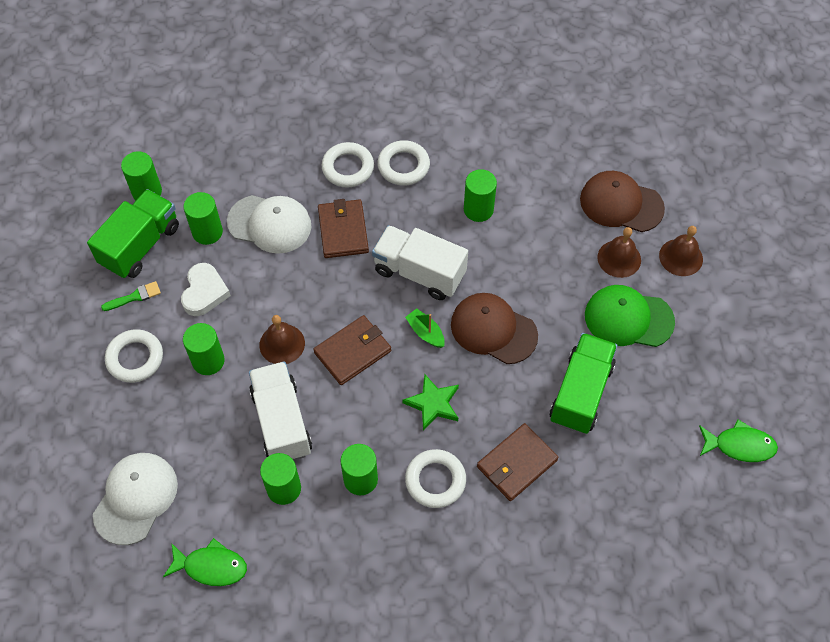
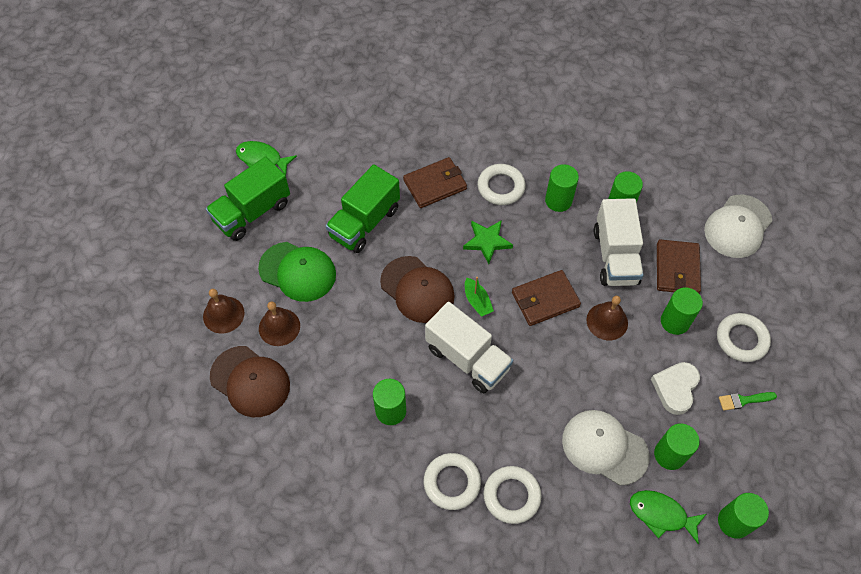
camera: 165 degrees left, 0 degrees up
(140, 245) = (739, 456): green truck -> green truck (252, 212)
(211, 566) = (679, 169): green fish -> green fish (661, 514)
(343, 230) = (531, 421): brown wallet -> brown wallet (677, 269)

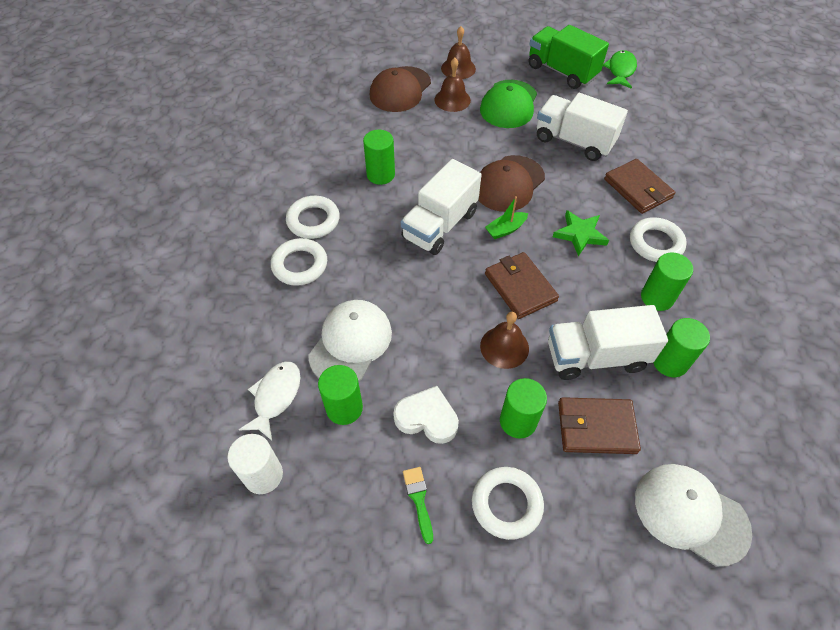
camera: 85 degrees right, 5 degrees down
(364, 222) = (574, 141): green truck -> white truck
(661, 514) = (276, 397): green fish -> white fish
(734, 522) = (263, 475): green cylinder -> white cylinder

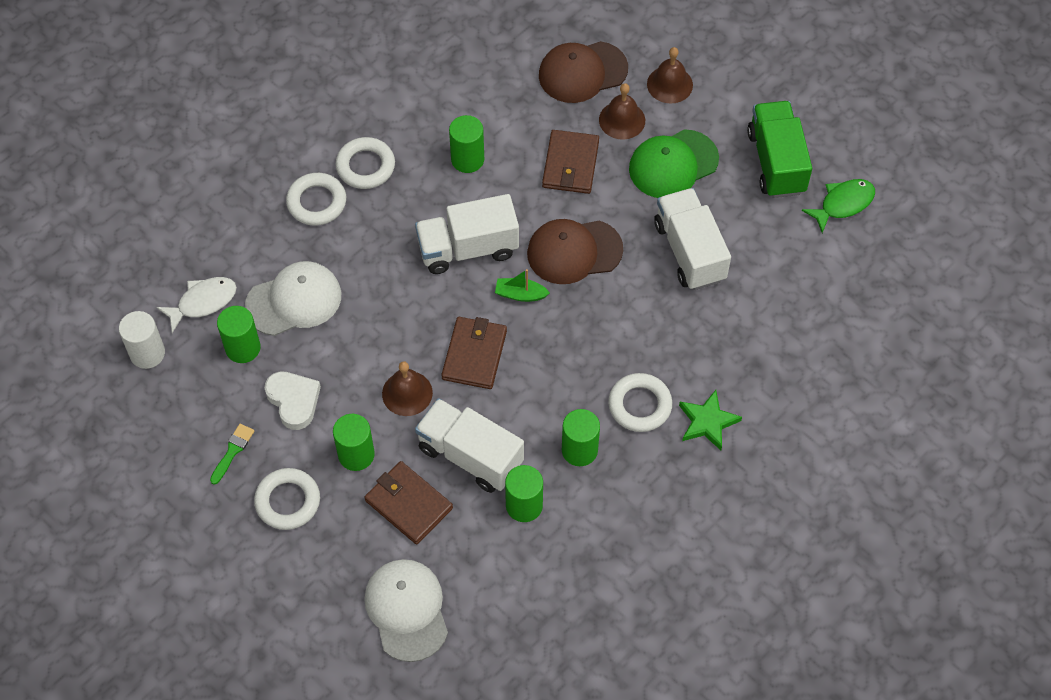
camera: 40 degrees right, 5 degrees up
(580, 234) = (581, 347): green star -> green star (707, 422)
(638, 189) = (690, 344): brown wallet -> brown wallet (570, 164)

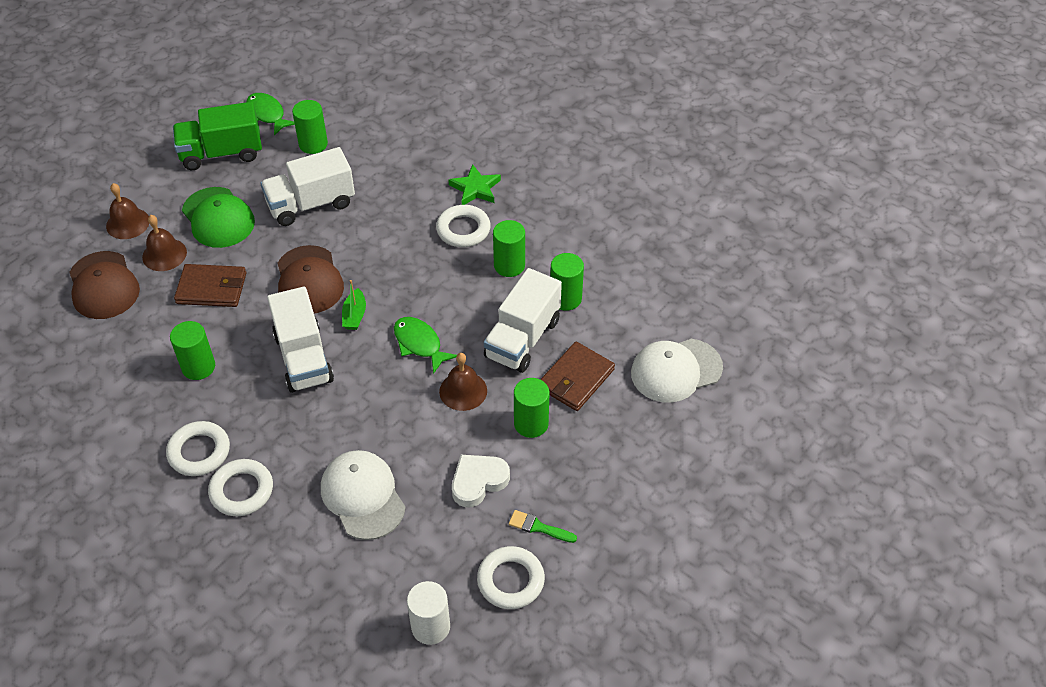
camera: 95 degrees left, 10 degrees down
(203, 302) = (365, 581): white fish -> none
(243, 348) = (420, 535): green cylinder -> green cylinder (313, 144)
(288, 501) = (586, 473): white ring -> white ring (510, 580)
(474, 355) = (419, 344): brown wallet -> green fish

